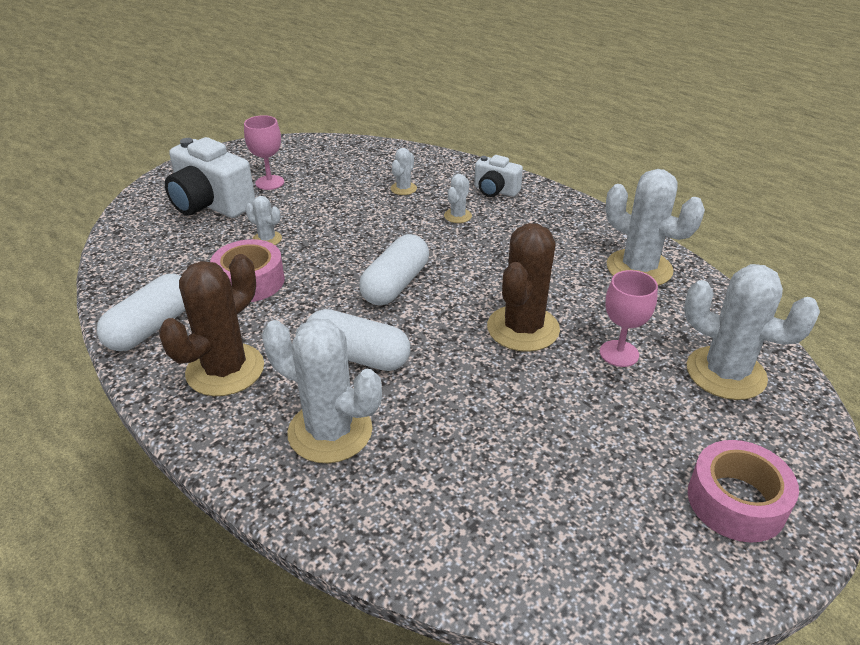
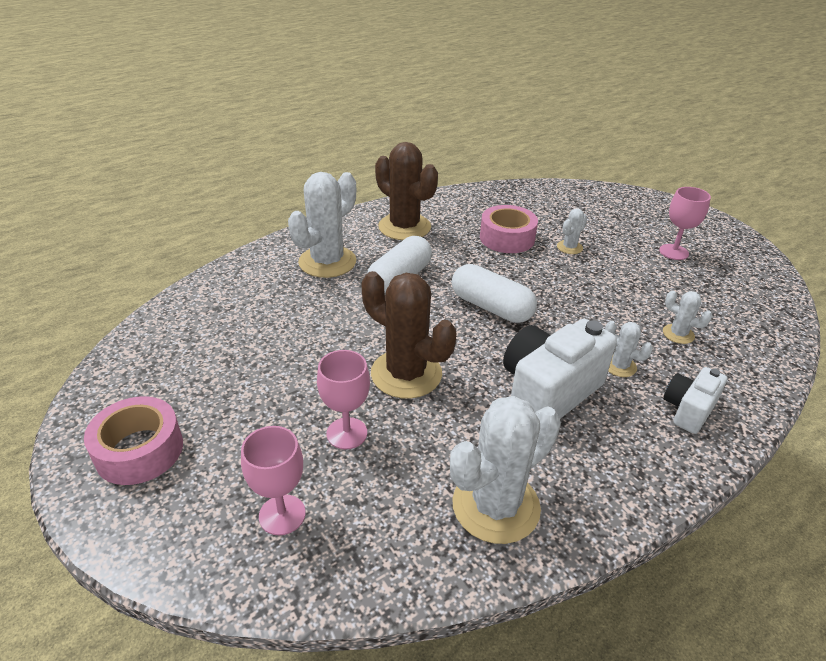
camera: 100 degrees right, 0 degrees up
(151, 327) = (458, 202): white capsule -> none
(211, 204) = (627, 223): white camera -> white camera (548, 392)
(725, 373) = (282, 515): white cactus -> pink goblet

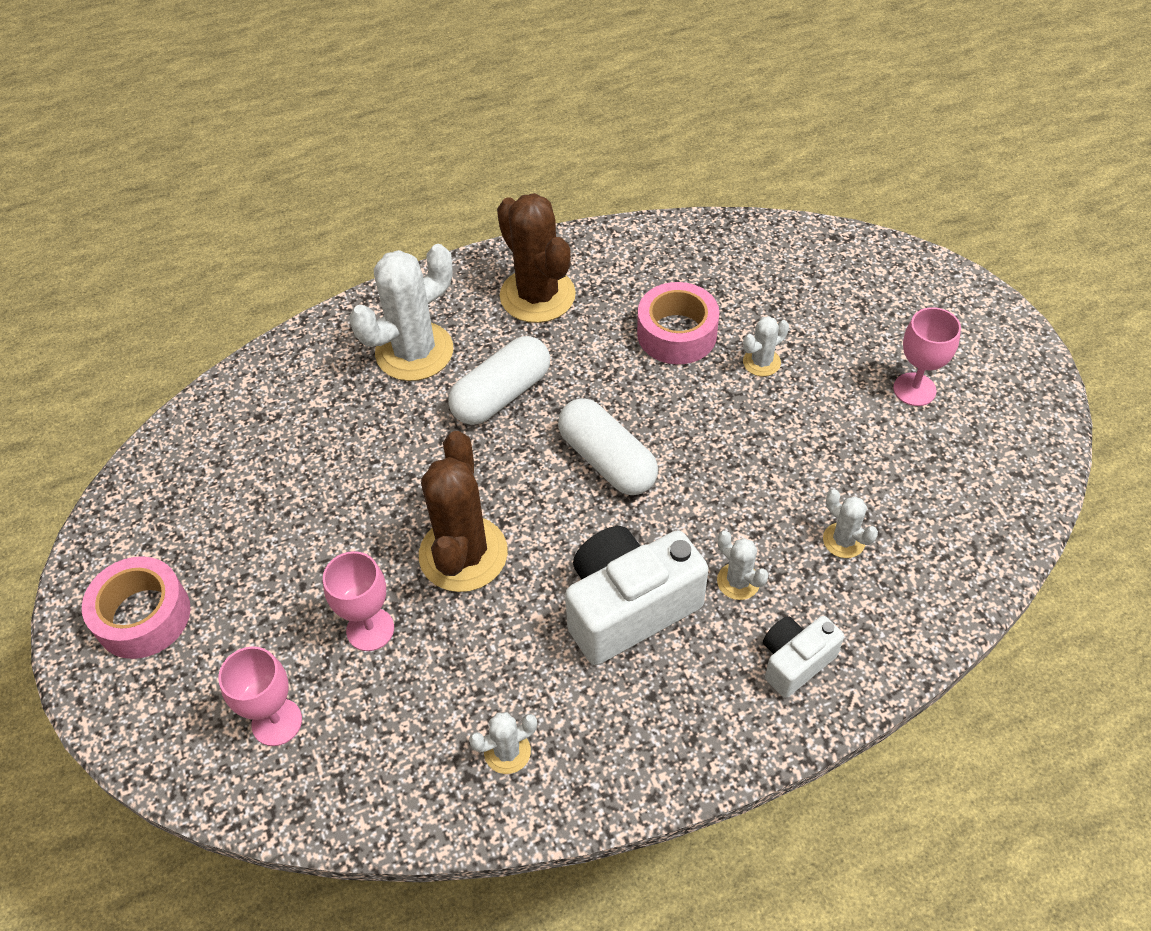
camera: 15 degrees right, 15 degrees up
(406, 374) = (463, 554): brown cactus -> brown cactus turned 45 degrees clockwise
(496, 506) = (507, 752): white cactus -> white cactus, size x0.47

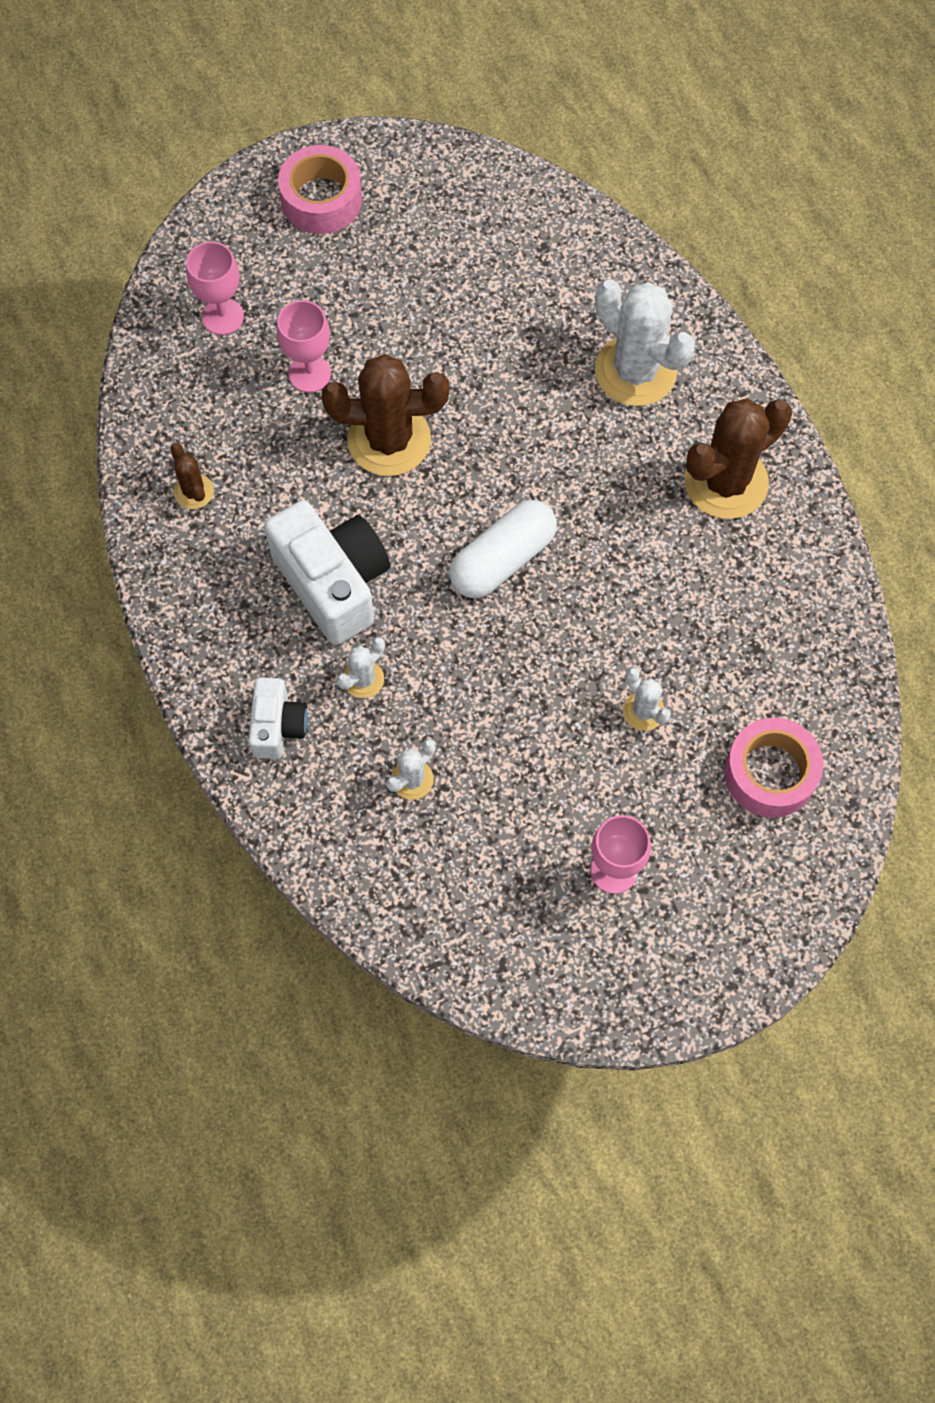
camera: 85 degrees right, 15 degrees up
(501, 395) = (582, 457): white capsule -> none
(507, 752) = (194, 491): white cactus -> brown cactus
(677, 334) = (679, 625): pink tape -> pink tape (770, 773)
(795, 662) = (278, 726): white camera -> white camera turned 45 degrees clockwise

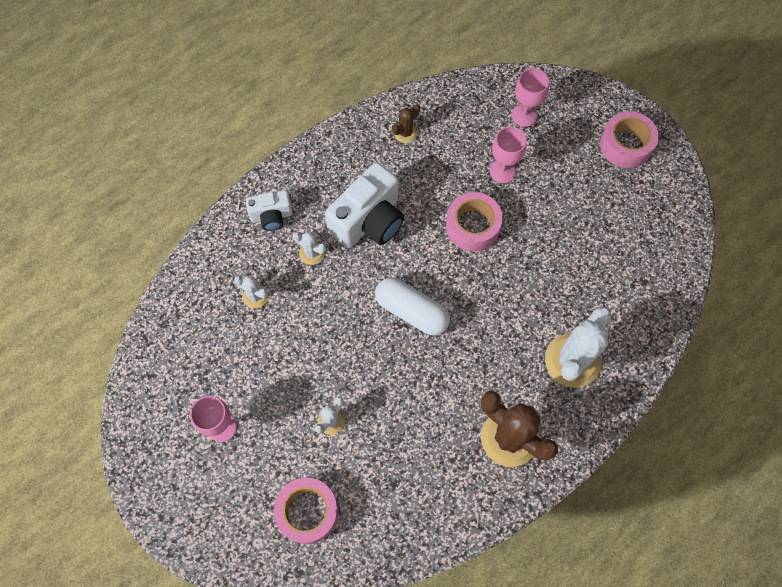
camera: 75 degrees right, 0 degrees up
(389, 440) = (472, 226): brown cactus -> pink tape

